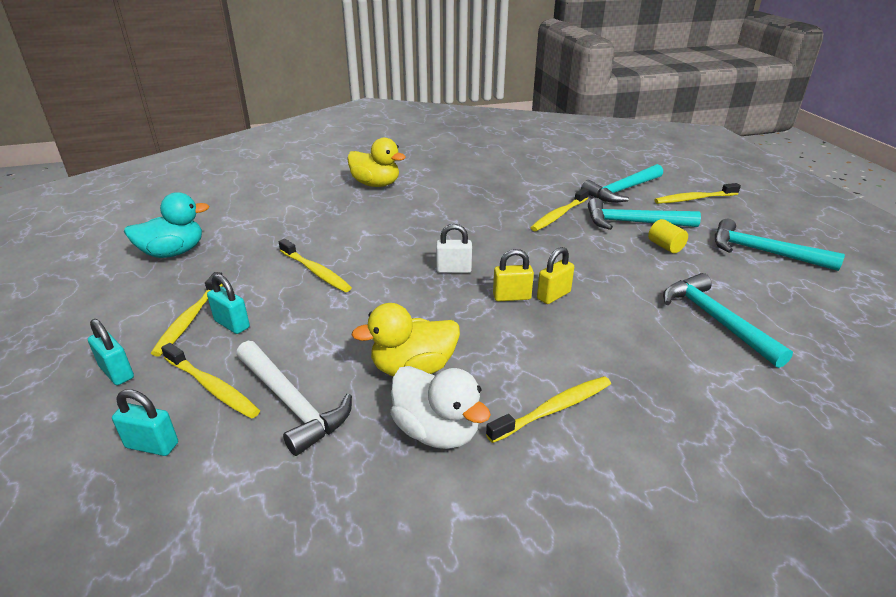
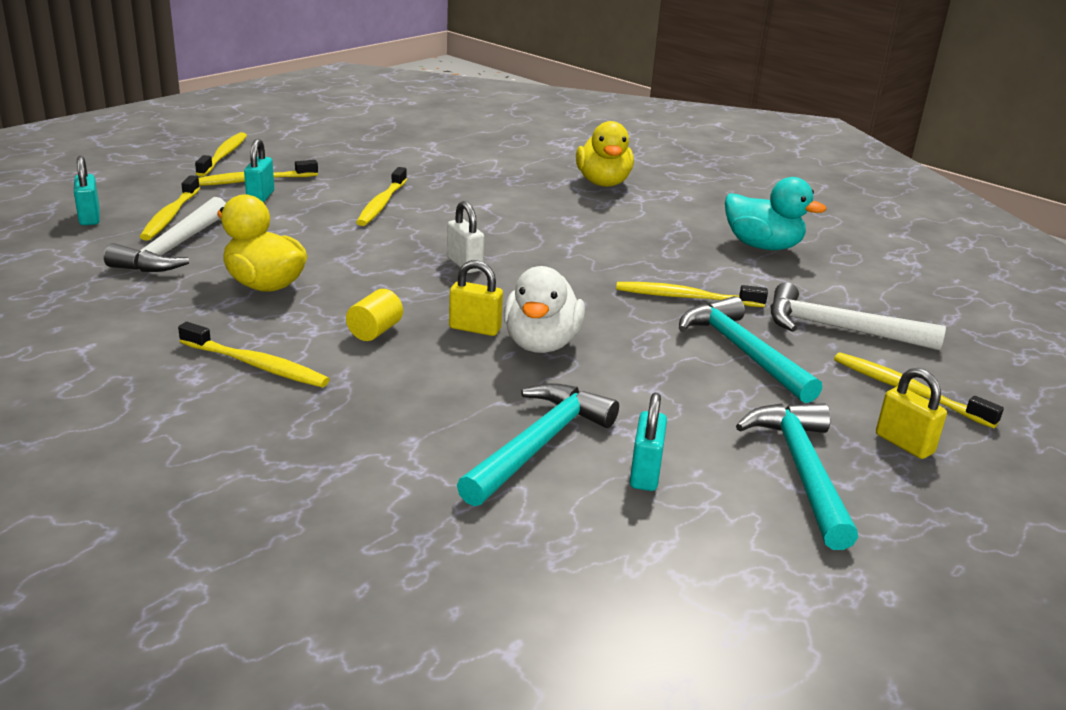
camera: 55 degrees right, 5 degrees down
(107, 320) = (223, 155): none -> yellow toothbrush
(117, 372) = (161, 180): turquoise padlock -> turquoise padlock (645, 473)
(173, 252) = (345, 144): turquoise duck -> turquoise duck (762, 246)
(436, 431) = (181, 315): white duck -> white duck (541, 344)
(511, 297) = (444, 306): yellow padlock -> yellow padlock (904, 444)
(622, 190) = (839, 329): turquoise hammer -> white hammer
(665, 246) = (702, 385): yellow cylinder -> yellow cylinder (375, 331)

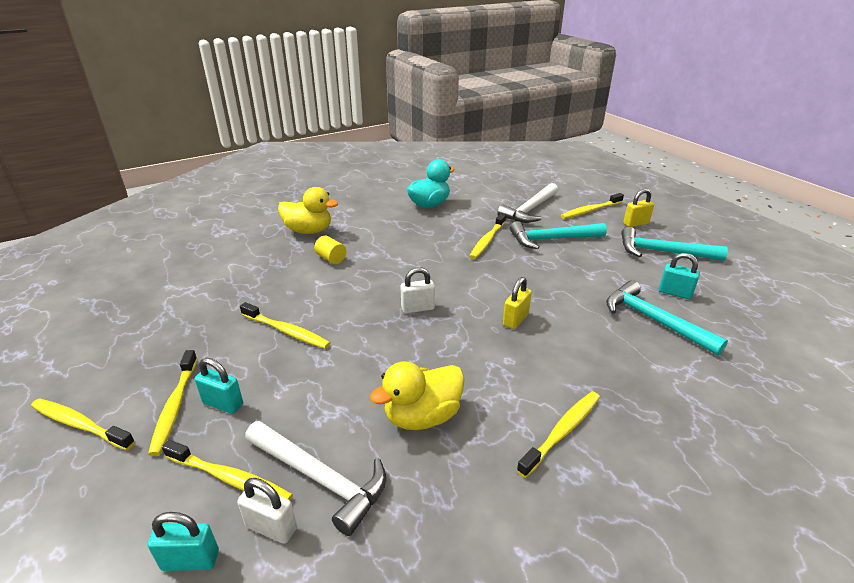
camera: 70 degrees left, 5 degrees up
(119, 239) = (271, 527): none -> white padlock
(375, 331) = (514, 364): yellow cylinder -> yellow cylinder (331, 258)
(541, 344) = (538, 298): white duck -> none

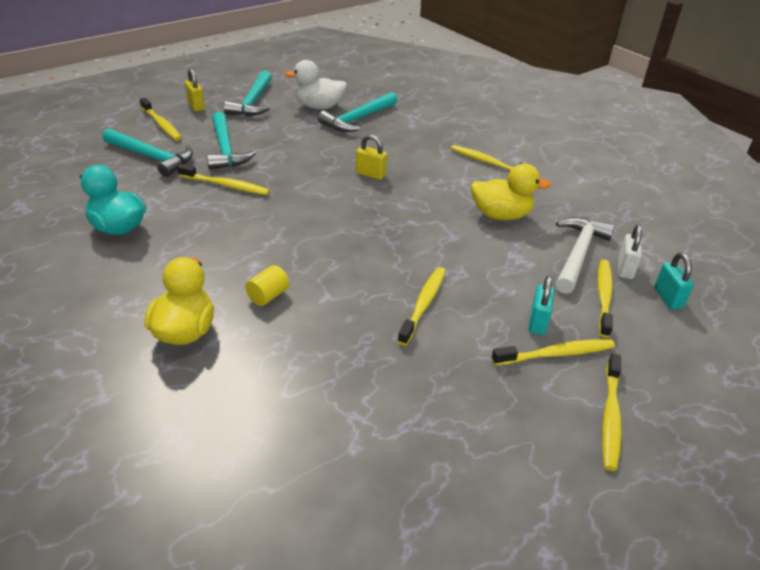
camera: 100 degrees left, 5 degrees up
(418, 308) = (364, 224): white padlock -> none
(422, 416) = (501, 215): yellow duck -> yellow duck turned 45 degrees counterclockwise
(530, 210) = (152, 157): white hammer -> turquoise hammer
(675, 293) = (319, 107): turquoise padlock -> white duck

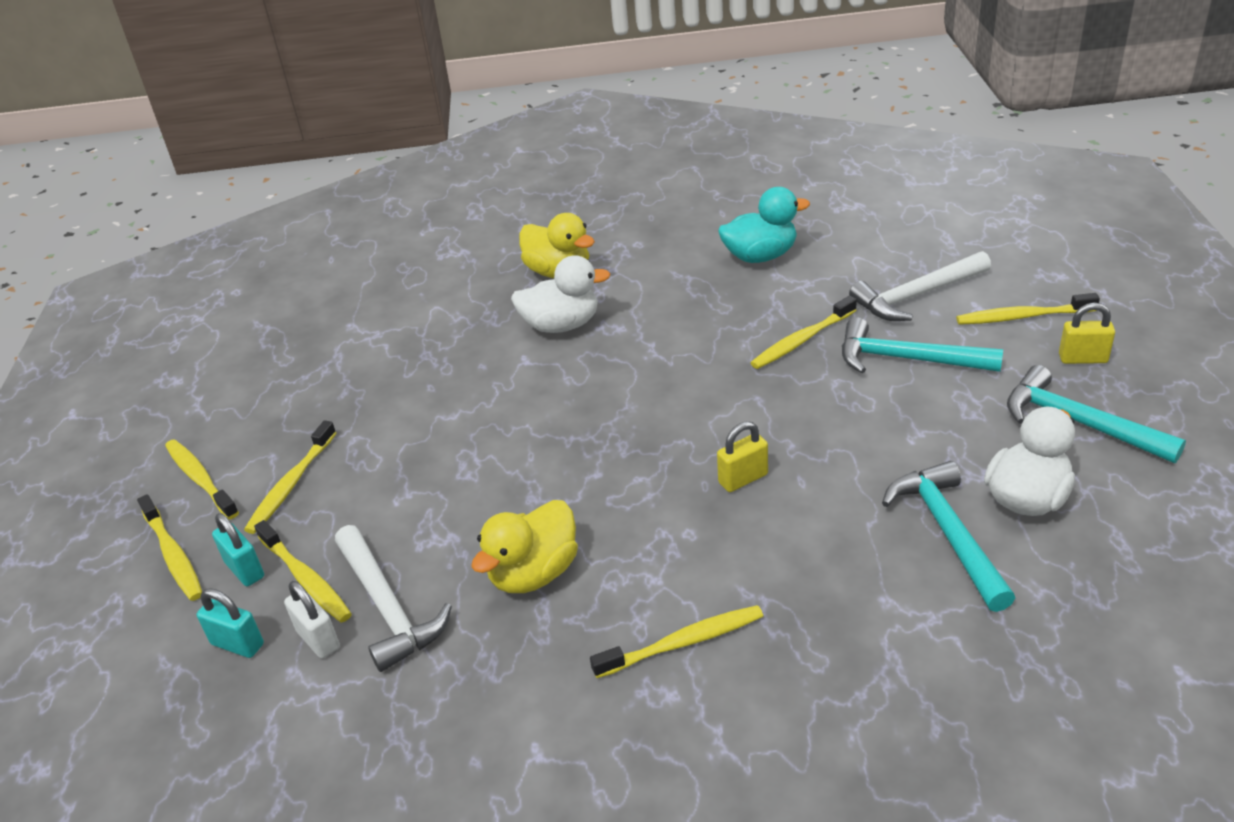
camera: 130 degrees right, 0 degrees up
(152, 157) = (916, 296): turquoise hammer -> white hammer
(268, 296) = (561, 325): yellow cylinder -> white duck
(423, 304) = (448, 422): yellow toothbrush -> yellow toothbrush (173, 555)
(537, 322) = (337, 495): turquoise padlock -> turquoise padlock (245, 570)

